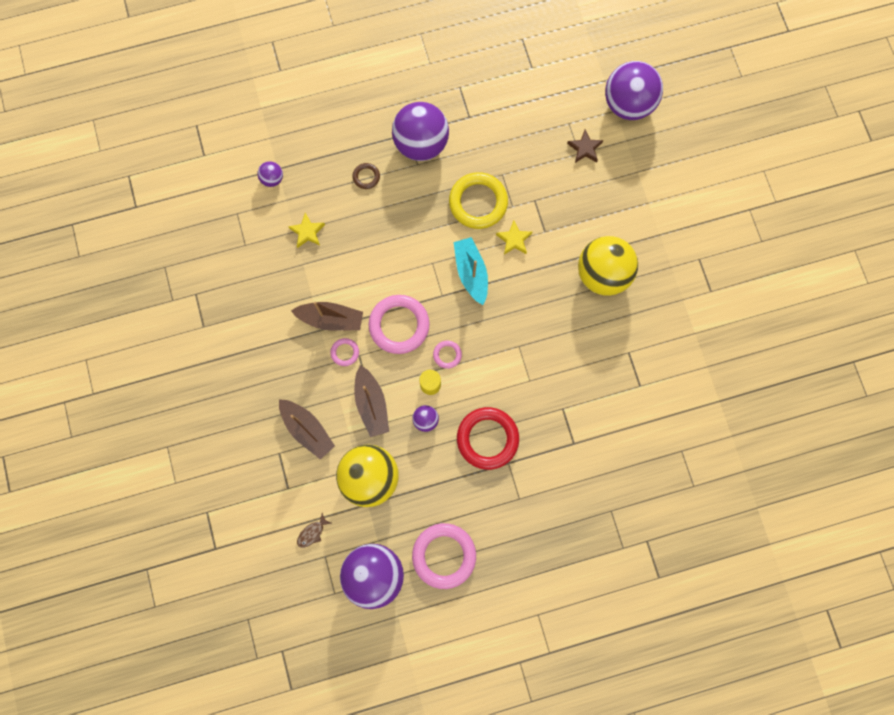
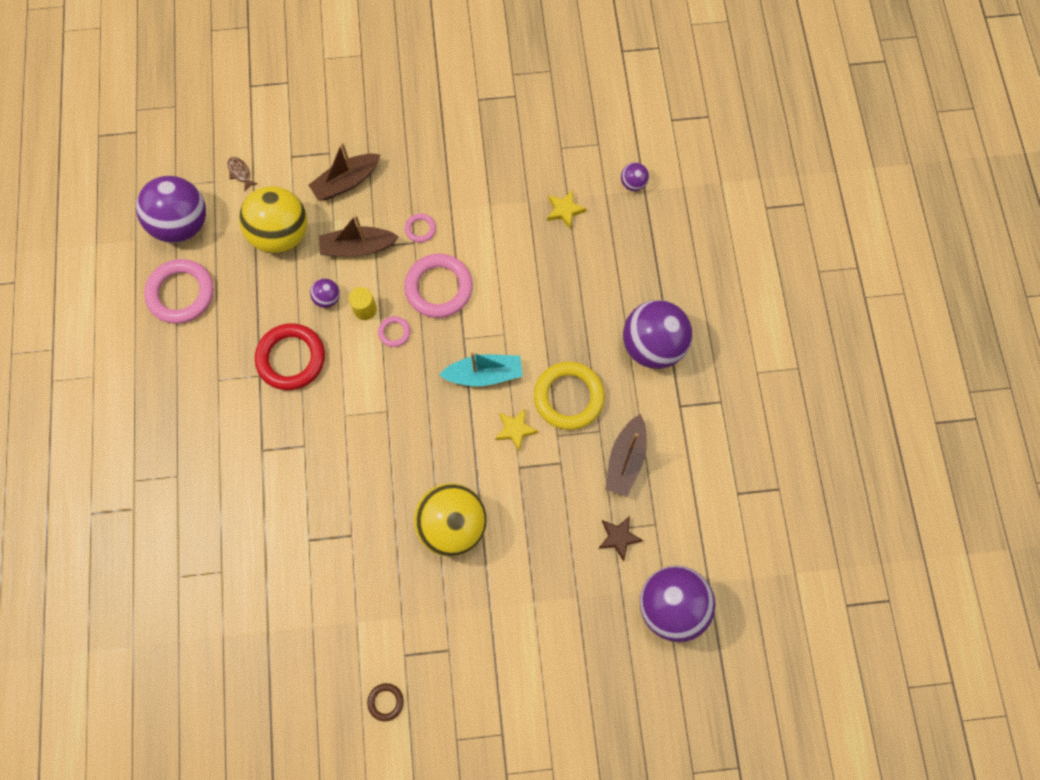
camera: 100 degrees right, 5 degrees down
(331, 319) = (460, 220): brown boat -> brown boat (625, 460)
(366, 177) = (620, 280): brown ring -> brown ring (385, 702)

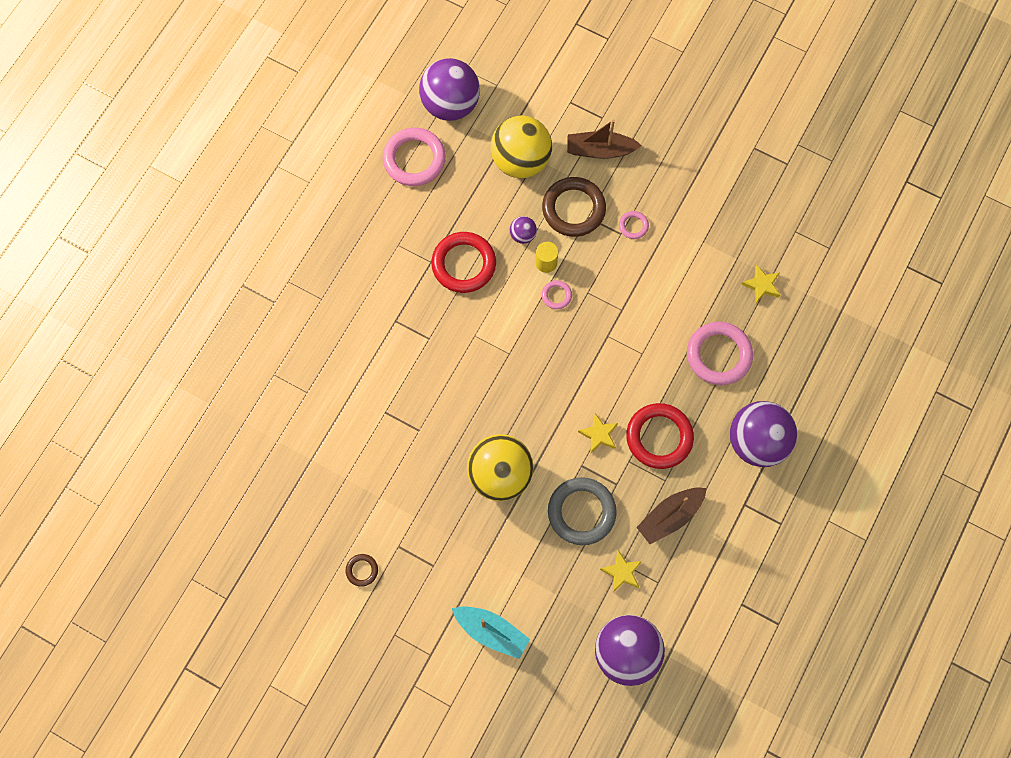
camera: 35 degrees right, 0 degrees up
(240, 173) = (521, 91): brown fish -> none
(357, 247) = (573, 209): brown boat -> brown ring
(439, 288) = (615, 283): pink ring -> pink ring (718, 355)
(484, 374) = (604, 375): turquoise boat -> turquoise boat (491, 632)
(547, 509) = (581, 512): none -> grey ring
(568, 397) = (659, 437): yellow ring -> red ring
(618, 537) = (622, 572): brown star -> yellow star
(633, 183) = (835, 299): purple ball -> none

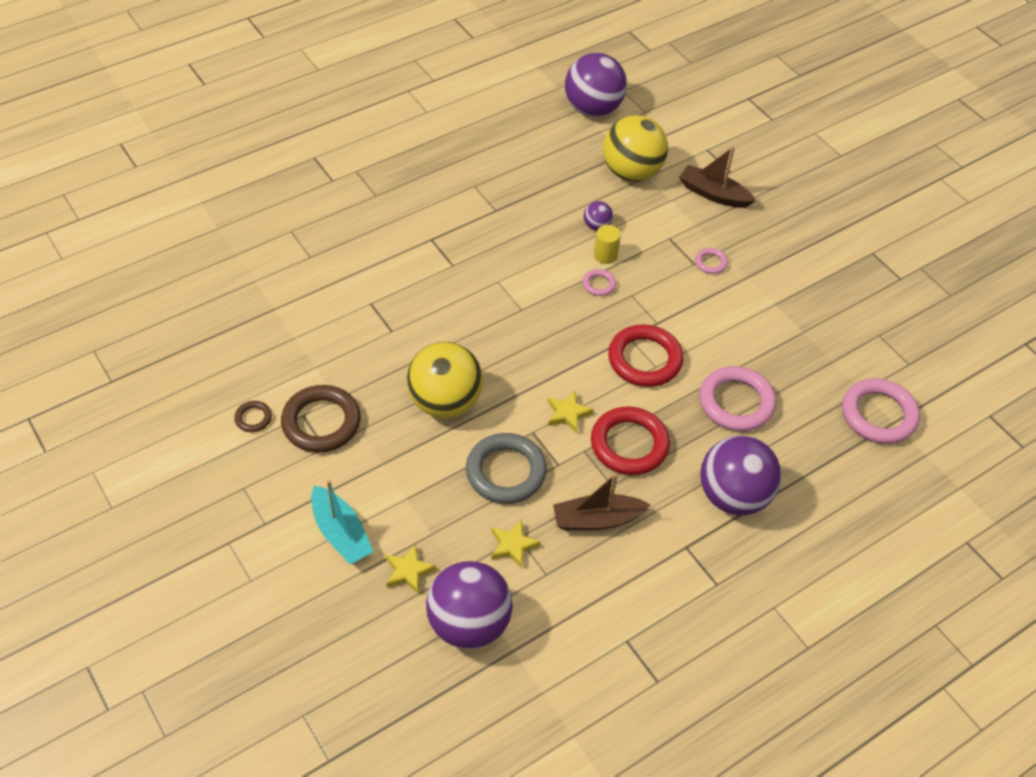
camera: 25 degrees right, 20 degrees down
(414, 159) = (533, 133): pink ring -> pink ring (878, 415)
(464, 264) = (525, 224): red ring -> red ring (645, 359)
(573, 209) = (659, 226): brown ring -> brown ring (321, 422)
(762, 285) = (817, 364): yellow star -> yellow star (408, 571)

